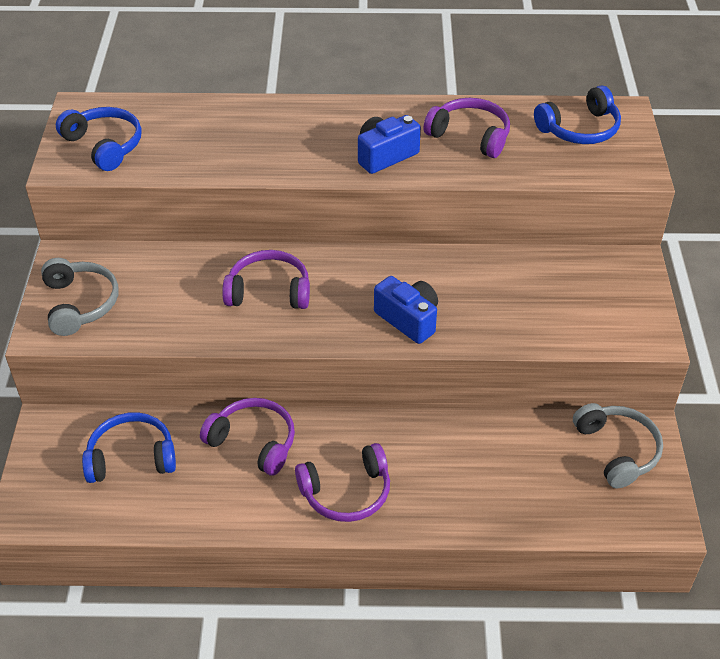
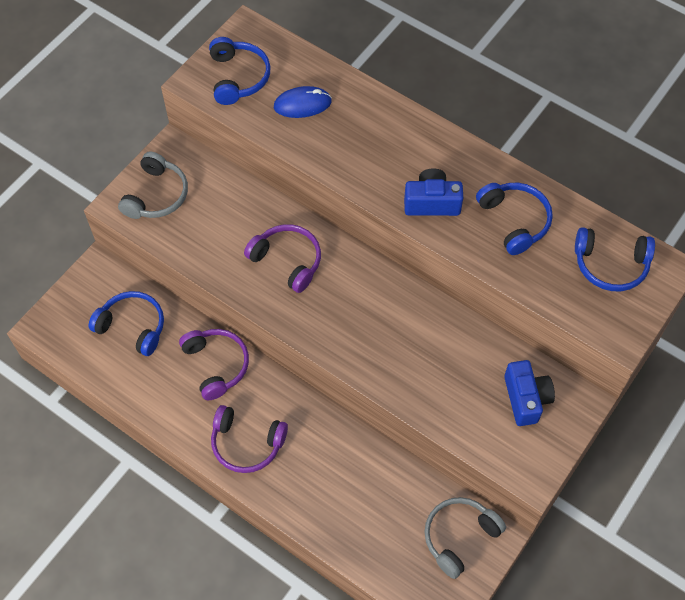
camera: 35 degrees right, 15 degrees up
(190, 138) = (302, 104): none -> blue mouse
(408, 319) = (365, 346): blue camera -> blue camera (526, 398)
(470, 135) = (514, 221): purple headphones -> blue headphones
(617, 450) = (459, 536): grey headphones -> grey headphones turned 150 degrees counterclockwise

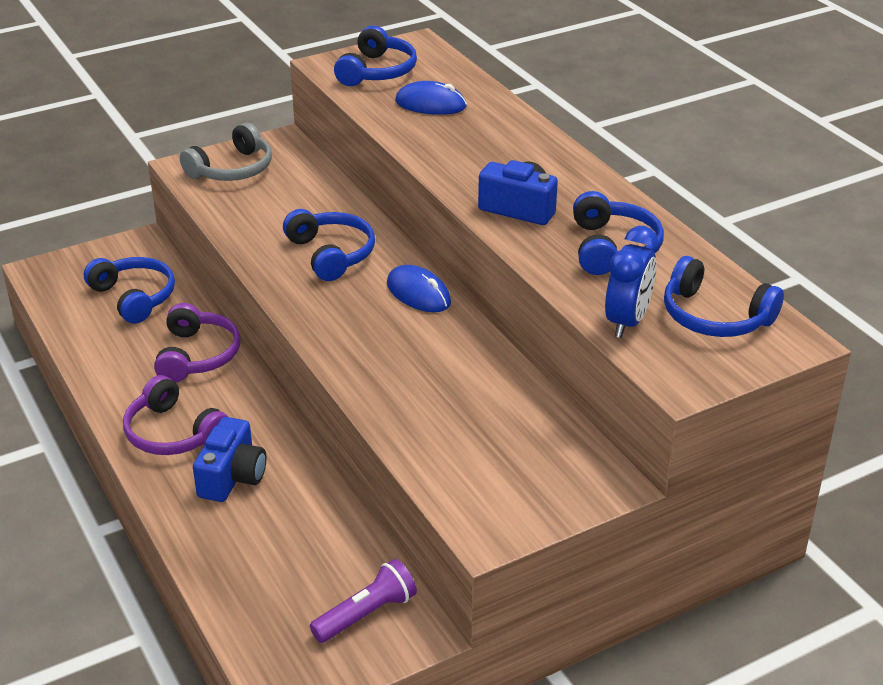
camera: 25 degrees right, 25 degrees down
(287, 261) = (331, 254): purple headphones -> blue headphones
(371, 277) = (418, 293): none -> blue mouse
(459, 536) = (366, 614): grey headphones -> purple flashlight
(526, 398) = (534, 456): blue camera -> blue camera (232, 477)
(561, 292) = (627, 322): none -> blue clock

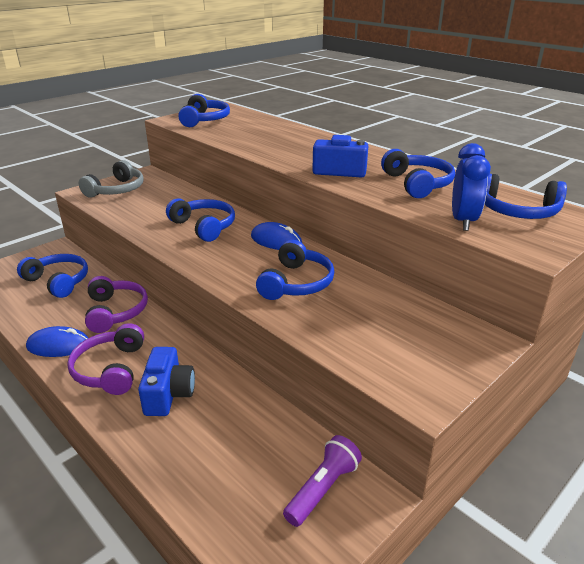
camera: 15 degrees left, 5 degrees down
(173, 433) = (110, 369): purple headphones -> purple headphones turned 60 degrees clockwise
(415, 363) = (296, 283): none -> blue headphones
(430, 104) = (247, 130): blue mouse -> blue mouse (59, 345)

